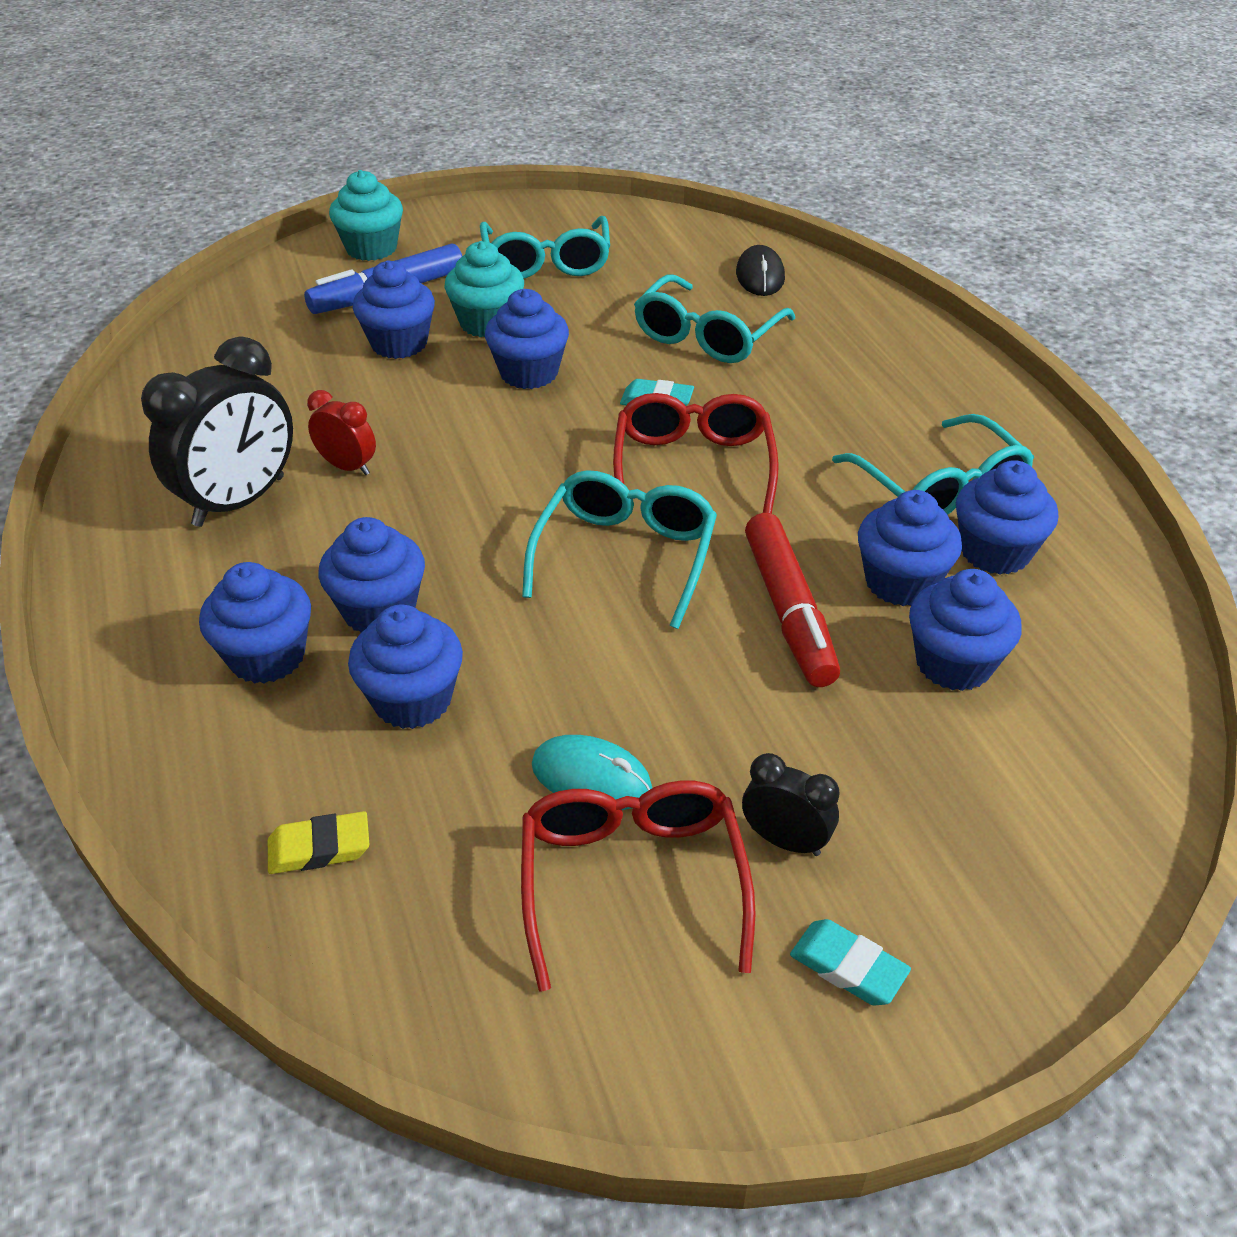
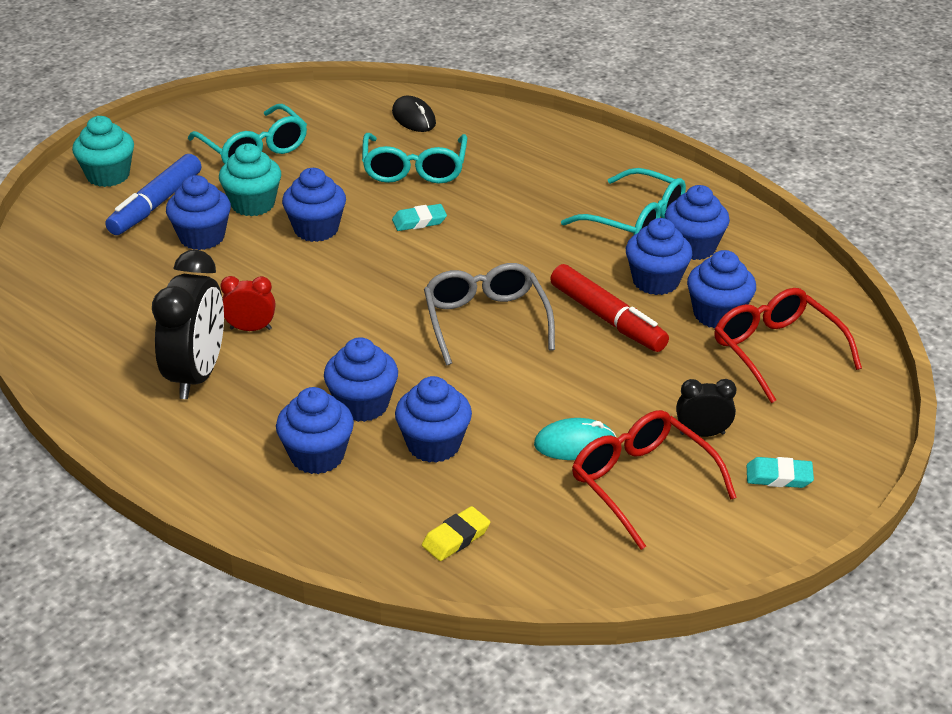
camera: 30 degrees left, 5 degrees down
(625, 556) = (485, 321): turquoise glasses -> grey glasses
(693, 466) = (479, 255): red glasses -> red glasses (775, 351)

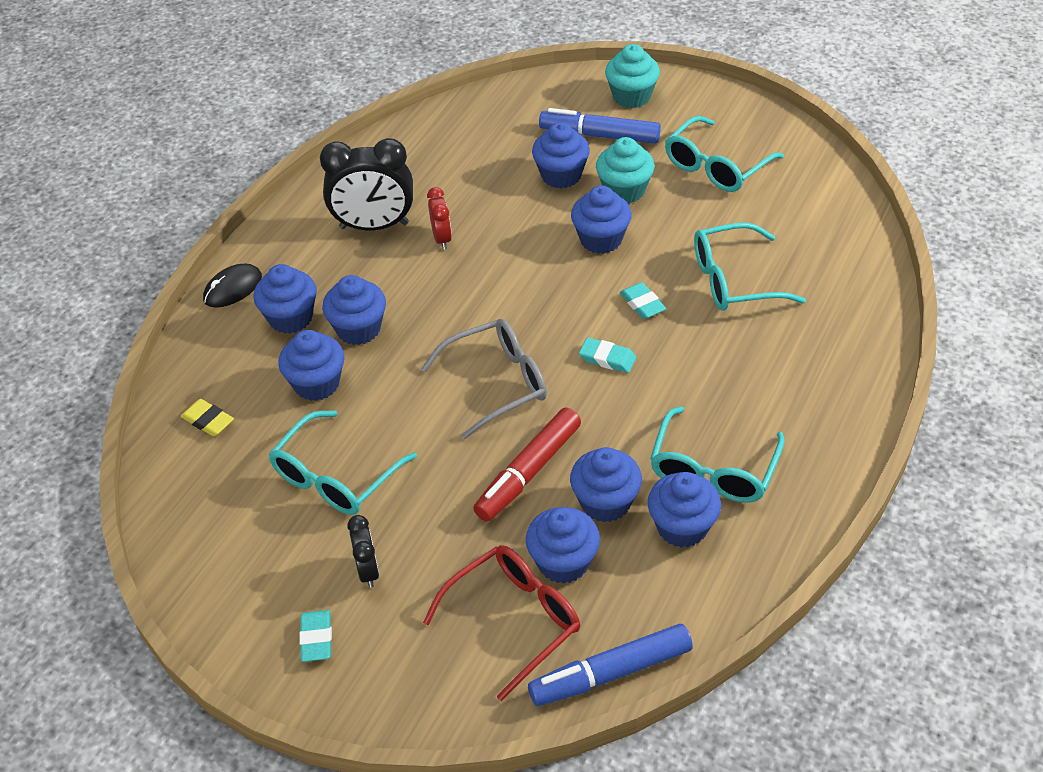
camera: 80 degrees right, 10 degrees up
(414, 118) = (833, 258): black mouse -> black mouse (233, 288)
(481, 252) = (607, 358): none -> turquoise eraser
(575, 444) = (335, 477): turquoise mouse -> turquoise glasses
(641, 483) = (291, 532): red glasses -> none
(836, 308) = (610, 673): none -> blue marker

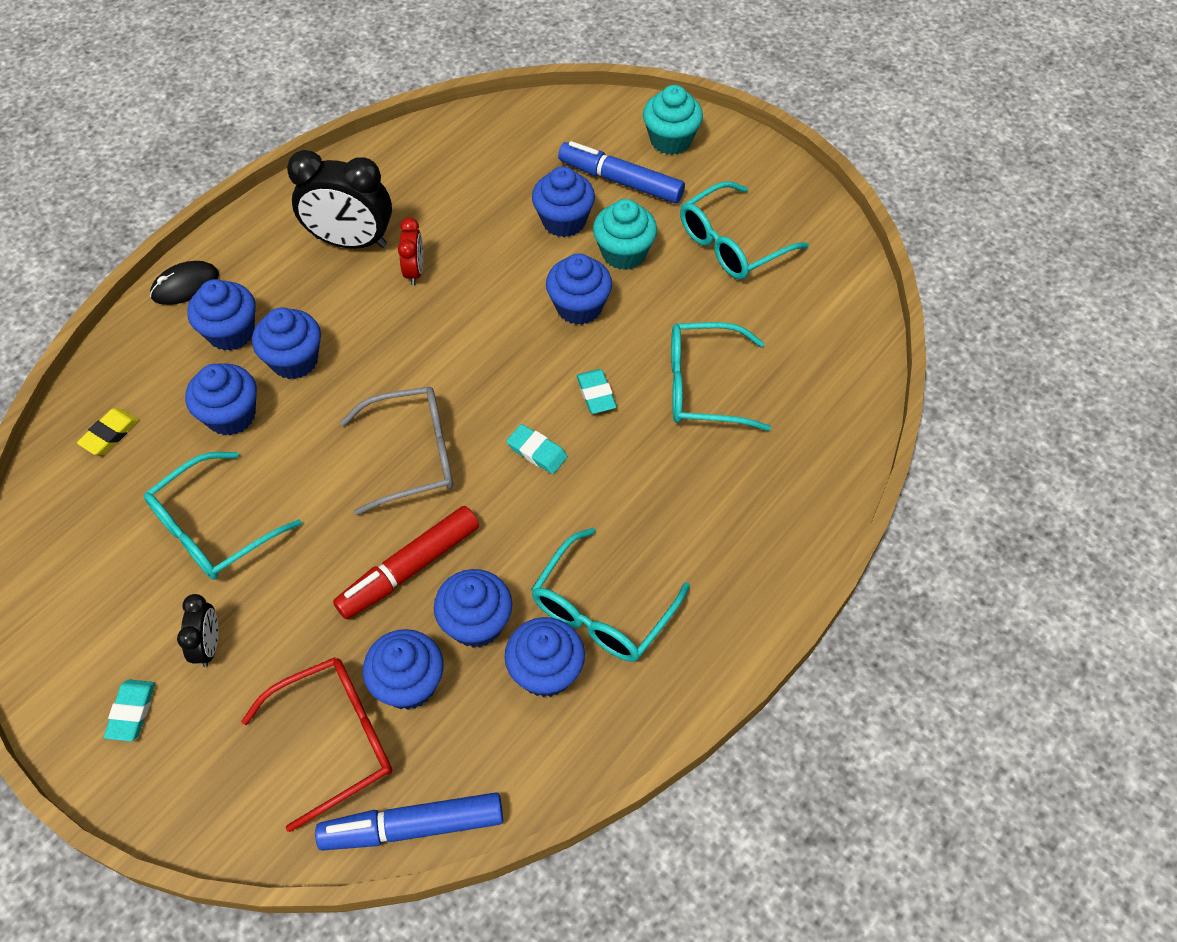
camera: 10 degrees right, 10 degrees up
(208, 420) = (110, 434): yellow eraser -> yellow eraser turned 75 degrees clockwise

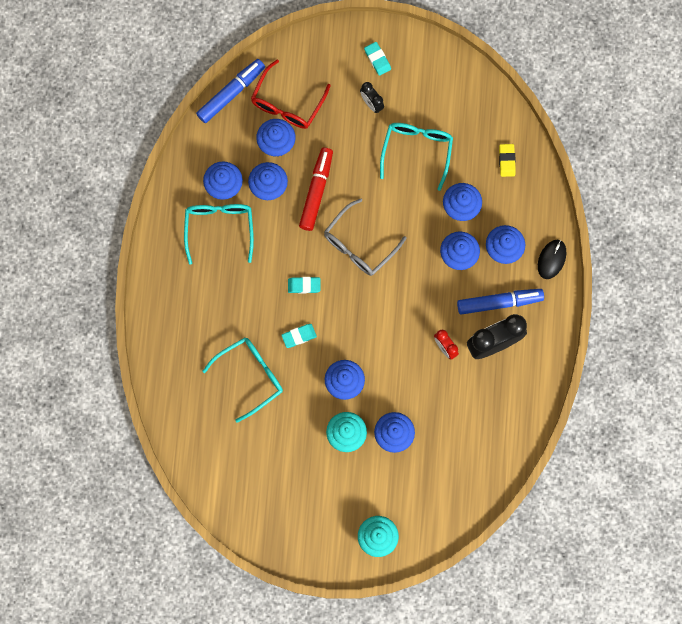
camera: 145 degrees right, 20 degrees up
(596, 394) = (299, 336): turquoise eraser -> turquoise eraser turned 60 degrees counterclockwise
(620, 180) = (384, 485): blue marker -> blue marker (499, 302)
(731, 244) = (294, 480): turquoise glasses -> none

